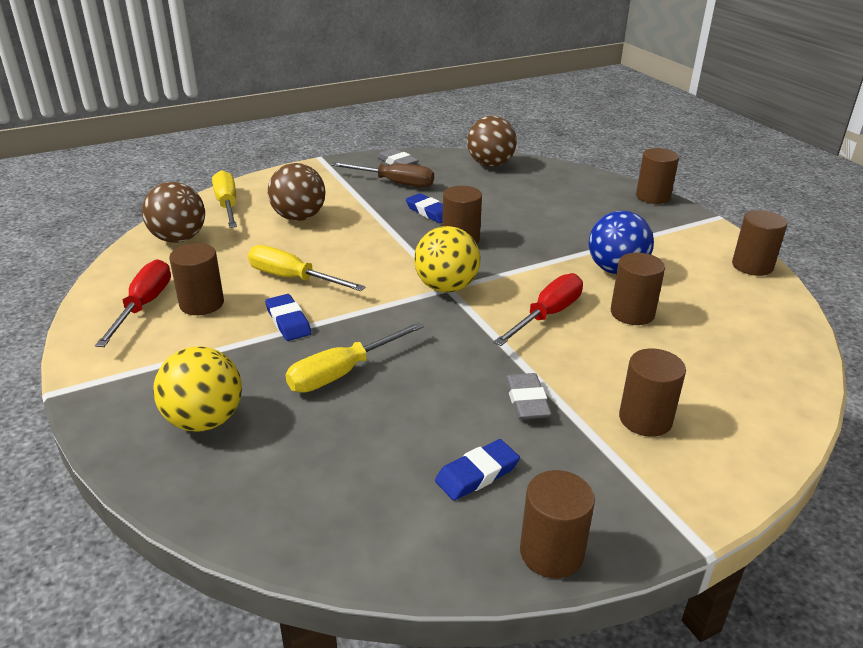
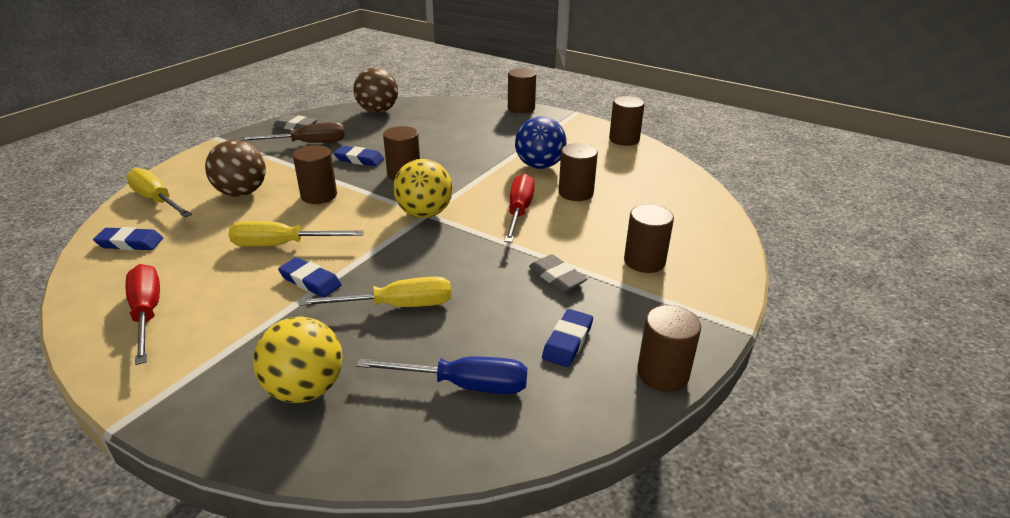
camera: 30 degrees left, 0 degrees up
(179, 239) = (130, 243): brown ball -> blue eraser
(202, 303) = (209, 292): brown cylinder -> brown cylinder (319, 195)
(338, 474) = (463, 385): none -> blue screwdriver
(342, 373) = (397, 306): yellow screwdriver -> yellow screwdriver turned 120 degrees counterclockwise

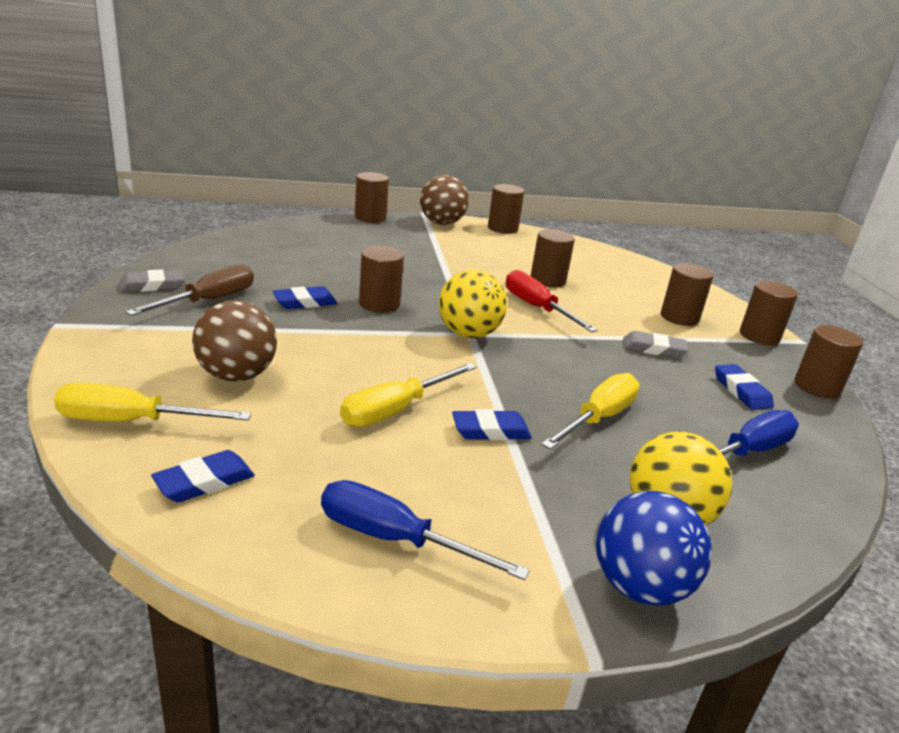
camera: 45 degrees left, 5 degrees down
(147, 313) = (395, 539): red screwdriver -> blue screwdriver
(319, 195) = (334, 350): brown cylinder -> brown cylinder (759, 336)
(378, 111) = (225, 248): brown ball -> brown ball (441, 223)
(539, 166) = (481, 265): blue ball -> blue ball (639, 586)

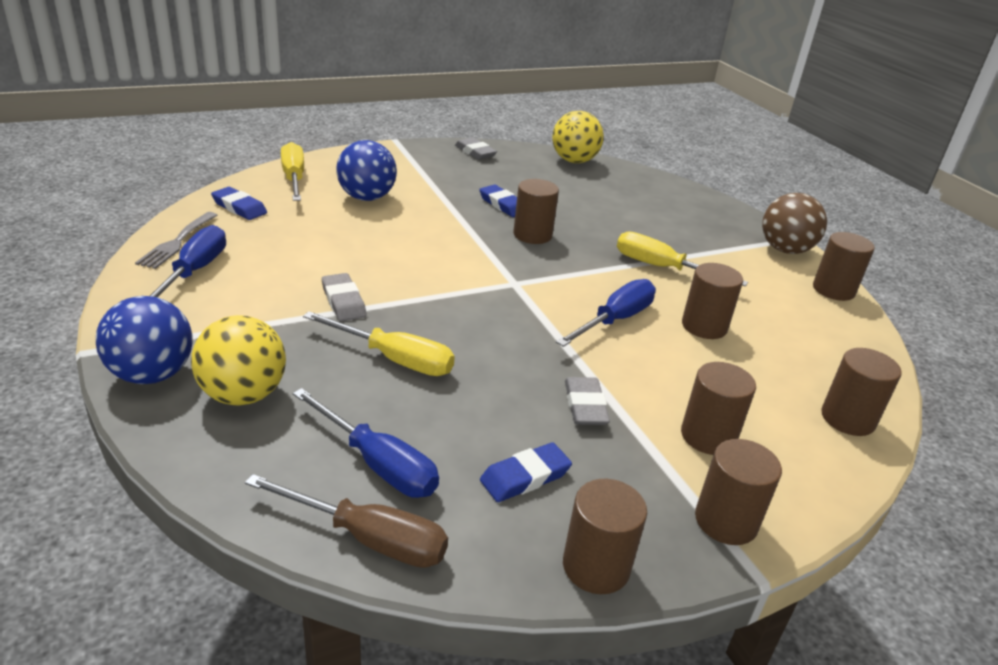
camera: 75 degrees right, 5 degrees up
(209, 300) = (470, 172): brown screwdriver -> brown screwdriver (368, 538)
(236, 375) = (366, 197): brown ball -> blue ball
(296, 553) = (177, 242): none -> grey fork
(370, 217) = (736, 211): brown cylinder -> brown cylinder (847, 419)
(396, 410) = (353, 258): yellow screwdriver -> yellow screwdriver (661, 268)
(468, 334) = (512, 282): yellow ball -> yellow ball (574, 161)
(490, 430) = (343, 301): blue eraser -> grey eraser
(537, 308) = (615, 320): red screwdriver -> blue screwdriver

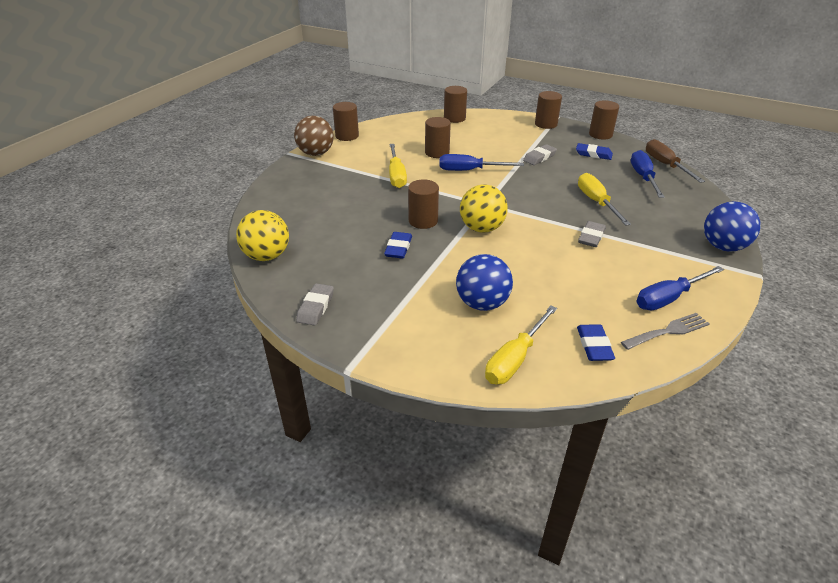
camera: 125 degrees left, 5 degrees up
(243, 395) = (681, 219): yellow ball -> yellow ball (481, 228)
(708, 436) = (511, 135): brown cylinder -> none

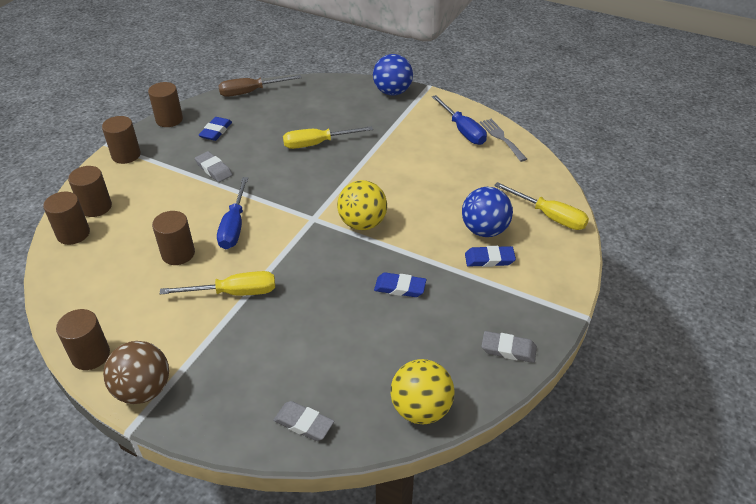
camera: 90 degrees left, 5 degrees up
(423, 221) = (346, 268): brown cylinder -> brown cylinder (96, 207)
(591, 237) = (378, 155): grey eraser -> grey eraser (303, 423)
(594, 345) = (525, 174): blue eraser -> blue eraser (489, 259)
(643, 177) = (273, 109): blue screwdriver -> none

